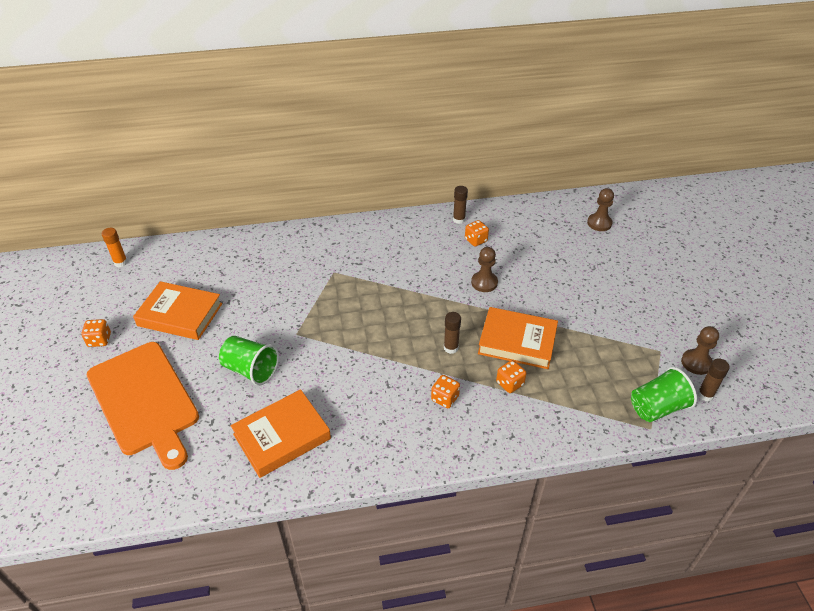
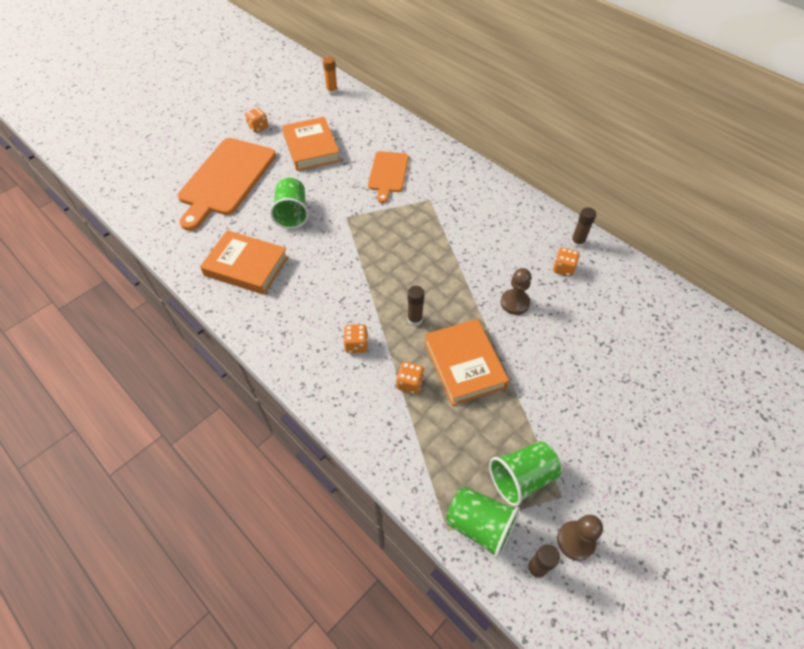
camera: 55 degrees right, 10 degrees up
(275, 281) = (388, 174): none -> orange cutting board
(599, 223) = (700, 355): brown pawn -> none
(634, 364) = (521, 478): none -> green cup

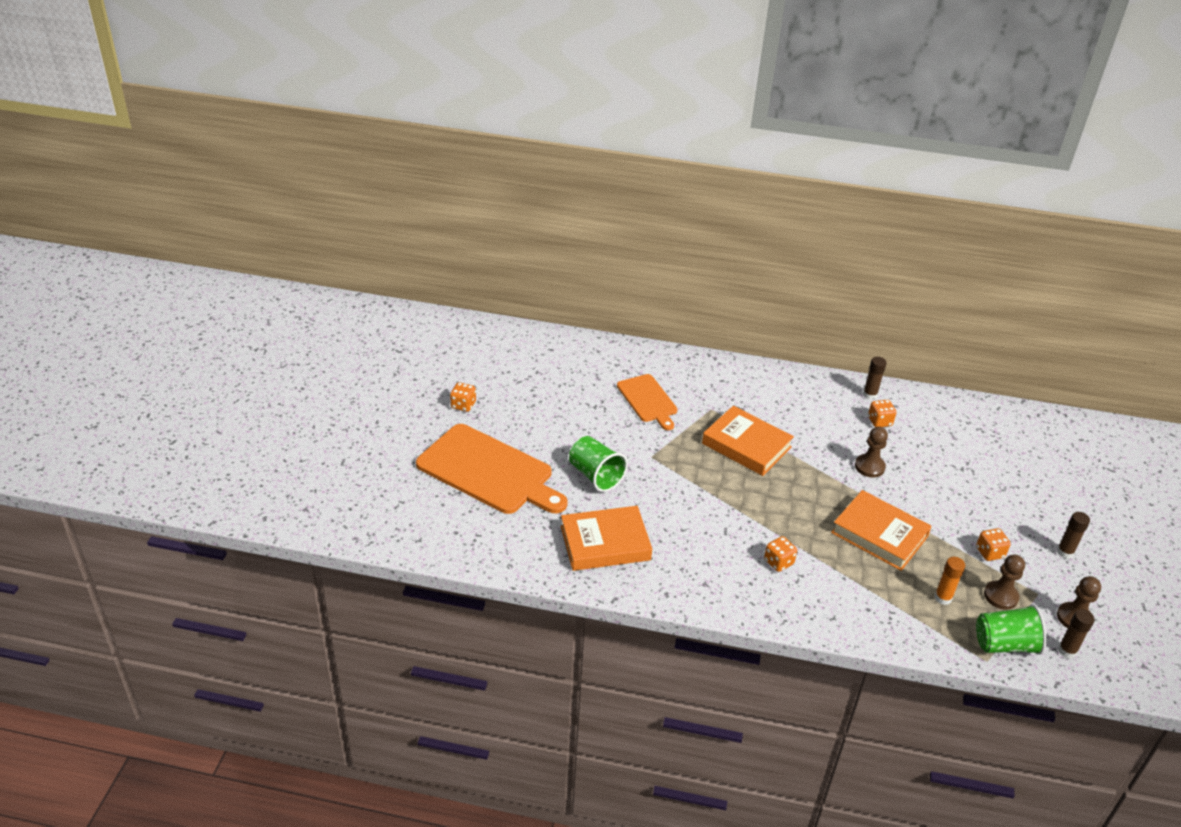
camera: 35 degrees left, 15 degrees down
(226, 179) = (489, 471): orange cutting board -> orange cutting board turned 45 degrees counterclockwise
(311, 148) = (544, 404): orange book -> orange book (746, 445)
(332, 91) = (502, 339): orange glue stick -> orange glue stick (943, 598)
(410, 383) = (853, 570): orange dice -> orange dice (989, 552)
(415, 320) = (805, 518): brown glue stick -> brown glue stick (1065, 552)
(521, 478) = (1000, 596): green cup -> brown pawn

